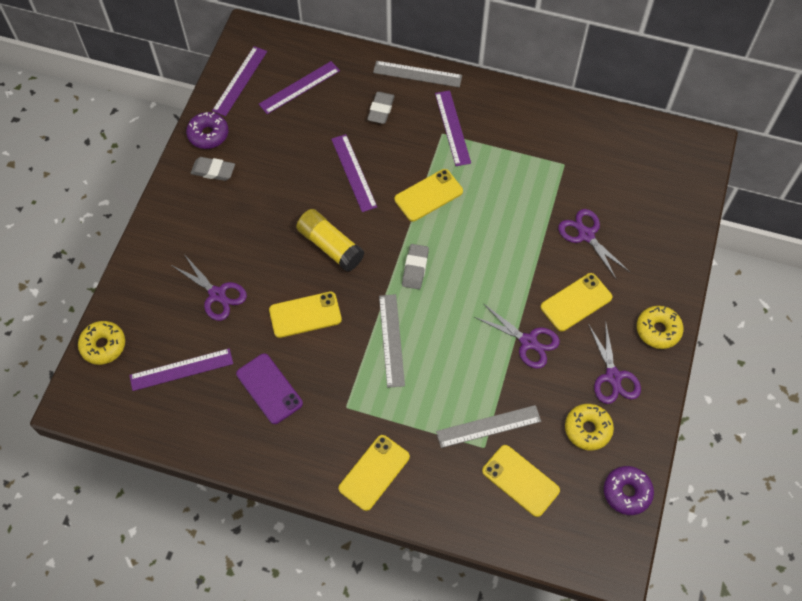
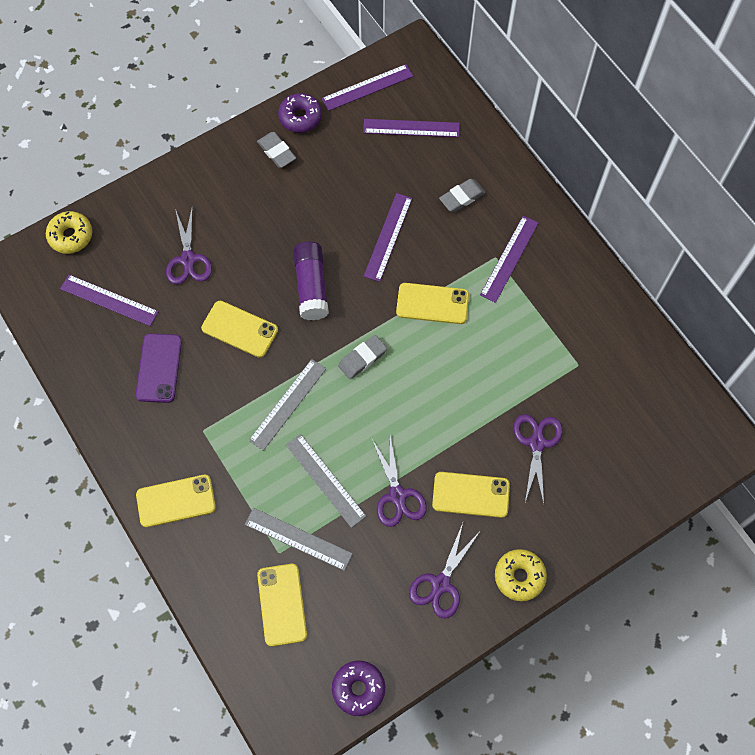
camera: 40 degrees right, 5 degrees up
(330, 246) = (311, 286): yellow glue stick -> purple glue stick
(417, 74) = (524, 187): grey ruler -> grey ruler (325, 480)
(587, 429) = (376, 609): yellow donut -> none

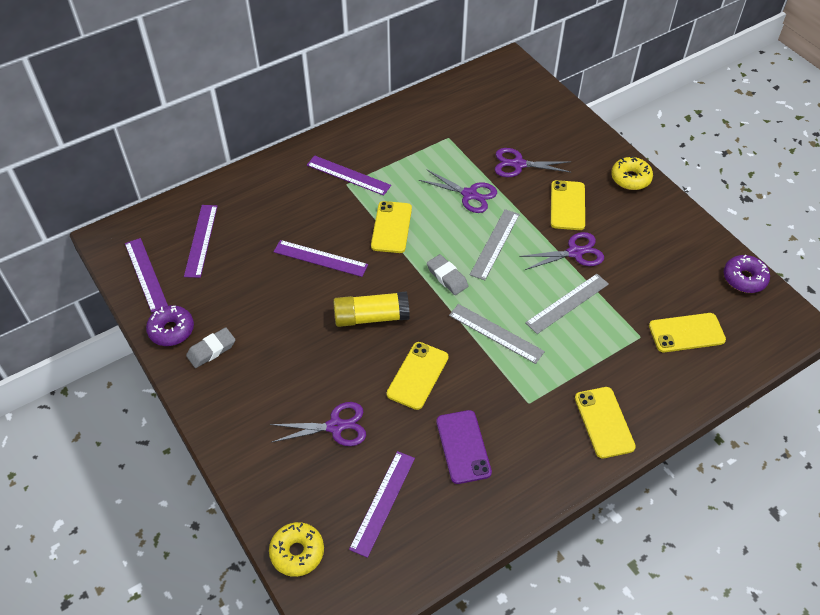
camera: 90 degrees left, 15 degrees down
(159, 368) = (463, 447): purple phone -> purple phone turned 75 degrees clockwise
(298, 539) = (625, 322): grey ruler -> grey ruler (495, 244)
(311, 286) = (371, 317): purple glue stick -> yellow glue stick
(441, 584) = (646, 225): purple scissors -> purple scissors (469, 194)
(462, 197) = (283, 205): grey eraser -> none

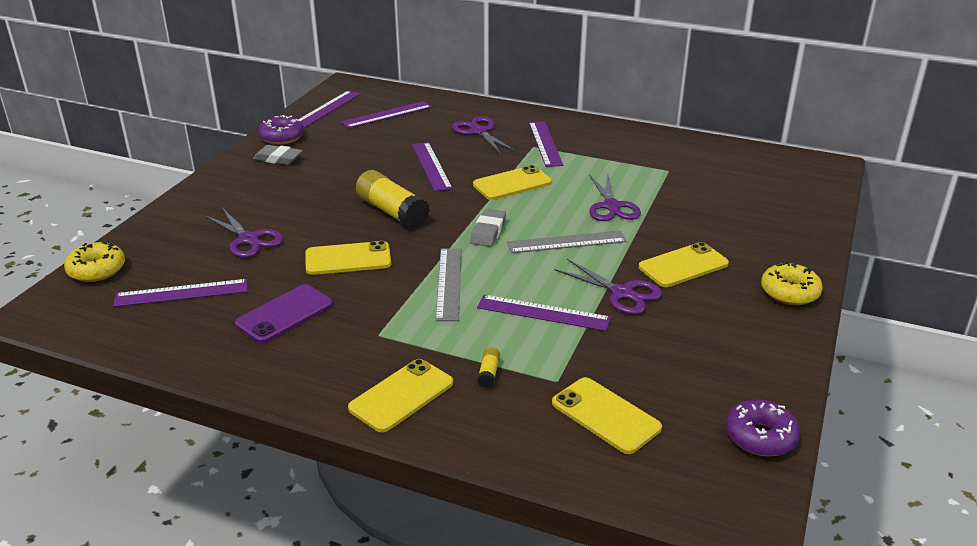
camera: 55 degrees right, 20 degrees down
(518, 164) = (694, 218): purple scissors -> purple scissors (479, 132)
(567, 303) = (543, 313): grey ruler -> purple ruler
(611, 366) = (488, 373): none -> yellow glue stick

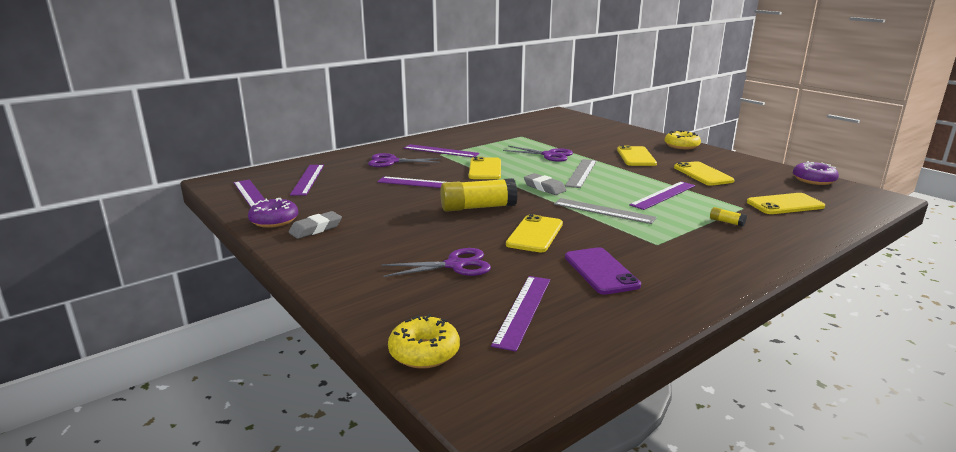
camera: 60 degrees left, 10 degrees down
(401, 395) = (742, 251): yellow phone -> yellow phone (703, 174)
(622, 293) = (655, 174): purple scissors -> none

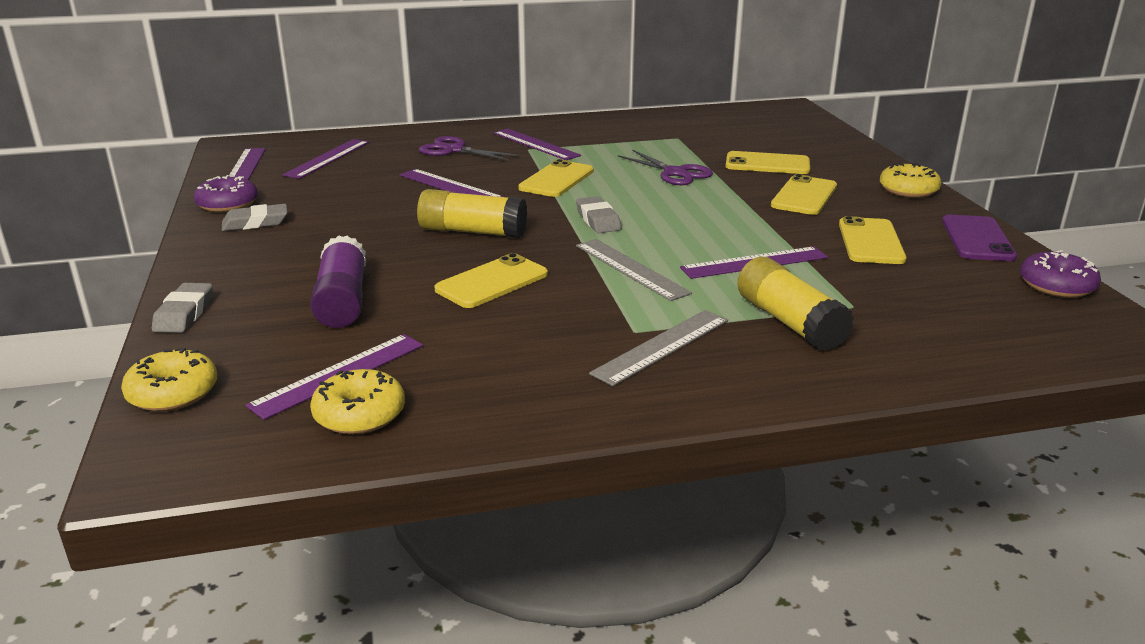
camera: 25 degrees right, 5 degrees up
(352, 298) = (184, 314): none -> grey eraser
(455, 265) = (342, 300): purple scissors -> purple glue stick
(573, 331) = (359, 414): none -> yellow donut
(581, 173) = (682, 208): grey ruler -> grey ruler (662, 346)
(601, 271) = (503, 350): purple phone -> purple phone (977, 239)
(726, 222) = (789, 322): yellow glue stick -> yellow glue stick, size x2.37
(785, 204) = (933, 315): yellow phone -> yellow phone (767, 164)

